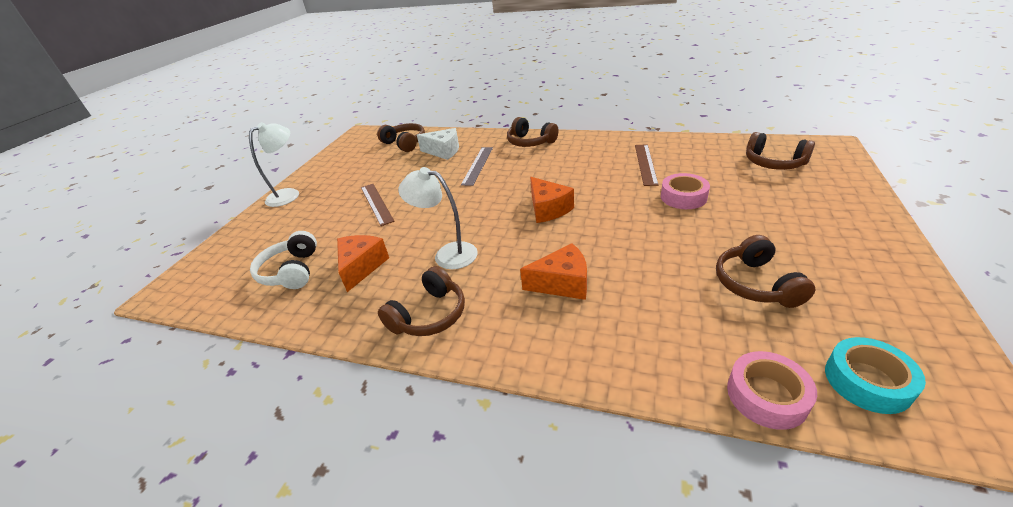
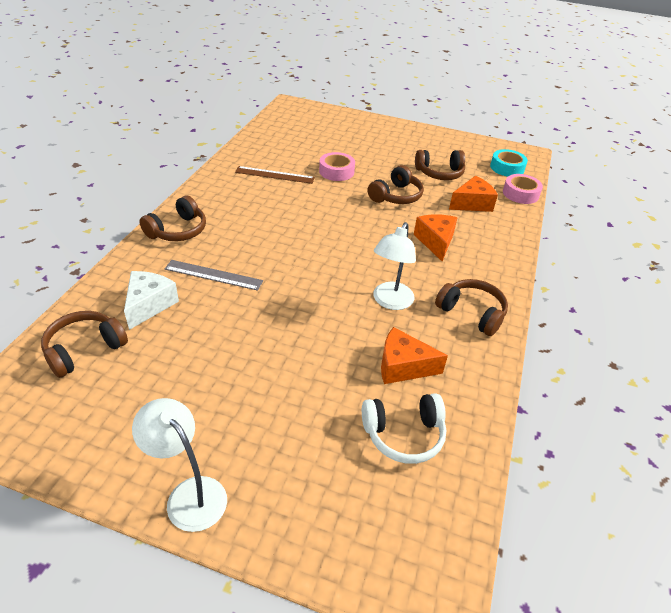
camera: 95 degrees left, 5 degrees up
(376, 203) = (269, 367): brown ruler -> none
(548, 209) = (331, 236): orange cheese -> orange cheese (472, 203)
(773, 163) = (303, 128): brown headphones -> brown headphones (396, 196)

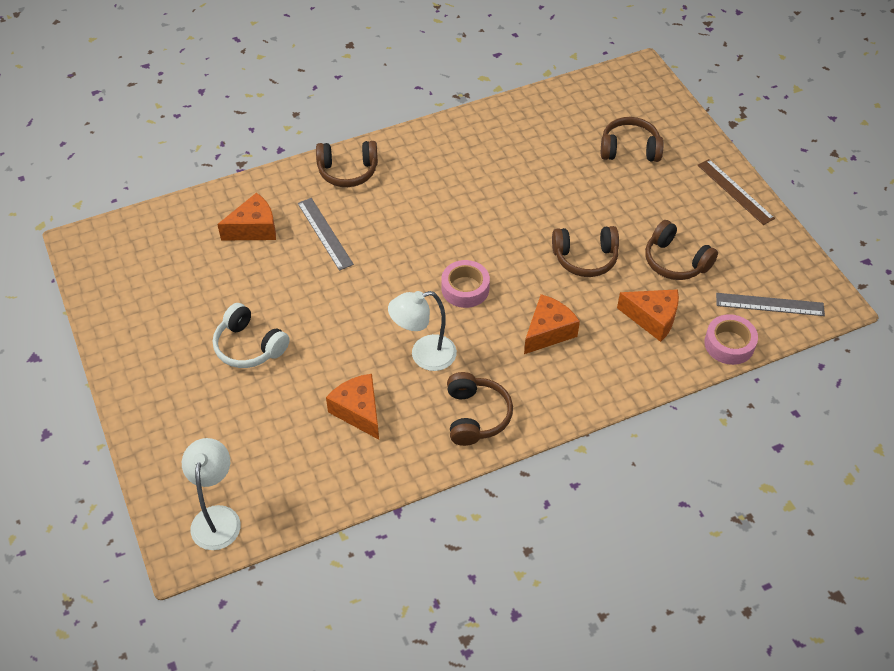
camera: 50 degrees right, 10 degrees up
(84, 349) = (181, 236): brown headphones -> brown headphones (629, 149)
(149, 305) = (254, 228): white cheese -> orange cheese
(189, 494) = (135, 381): white lamp -> white lamp (217, 517)
(274, 175) = (501, 159): brown ruler -> brown ruler (735, 191)
(336, 171) = (566, 192): pink tape -> pink tape (465, 288)
(404, 434) = (292, 454): white headphones -> white headphones (249, 346)
(507, 168) = (769, 304): turquoise tape -> grey ruler

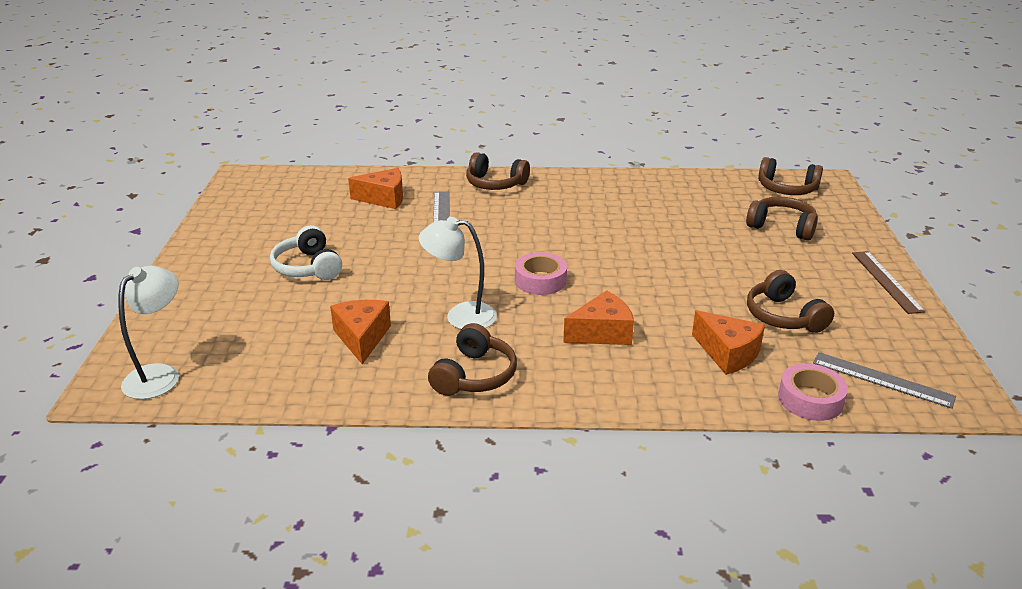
camera: 25 degrees right, 20 degrees down
(585, 258) = (682, 289): brown headphones -> brown headphones (786, 189)

